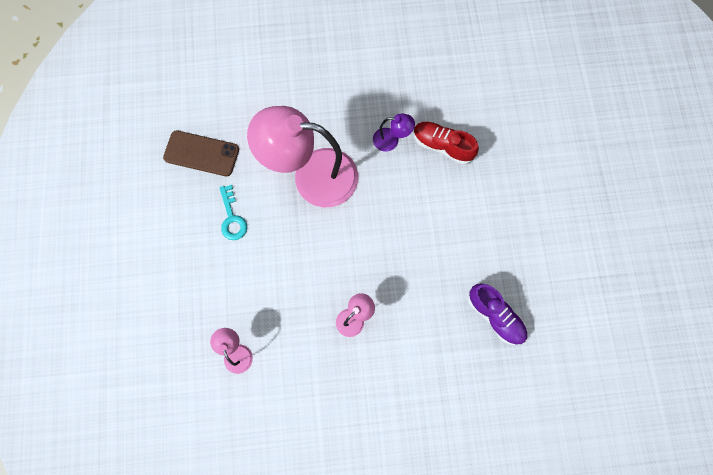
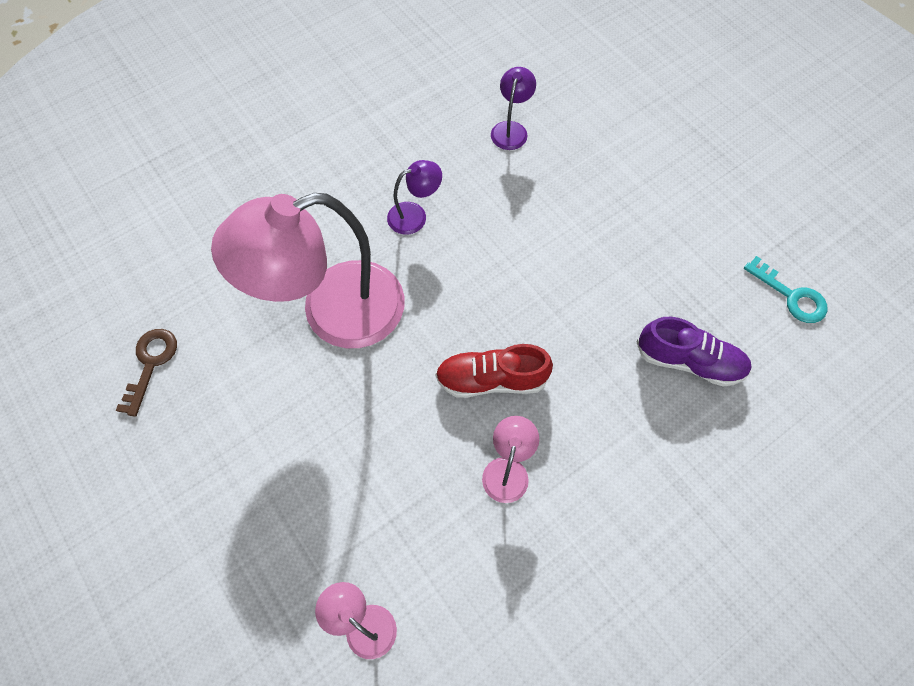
camera: 30 degrees left, 10 degrees down
(201, 153) = (150, 364): brown phone -> brown key
(232, 218) = (247, 428): turquoise key -> turquoise key (791, 296)
(442, 146) = (485, 190): red shoe -> red shoe (491, 379)
(483, 113) = (511, 129): none -> purple lamp

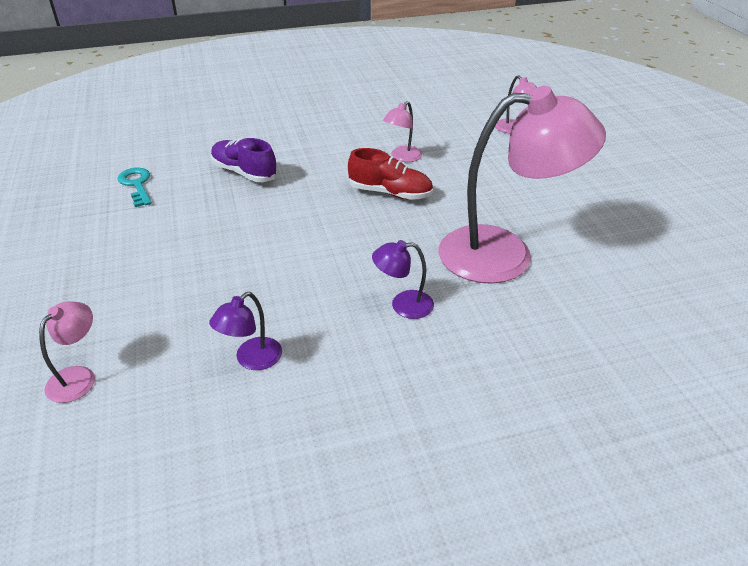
camera: 160 degrees left, 25 degrees down
(150, 364) = (673, 258): brown key -> none
(623, 82) = (78, 377): none -> pink lamp

